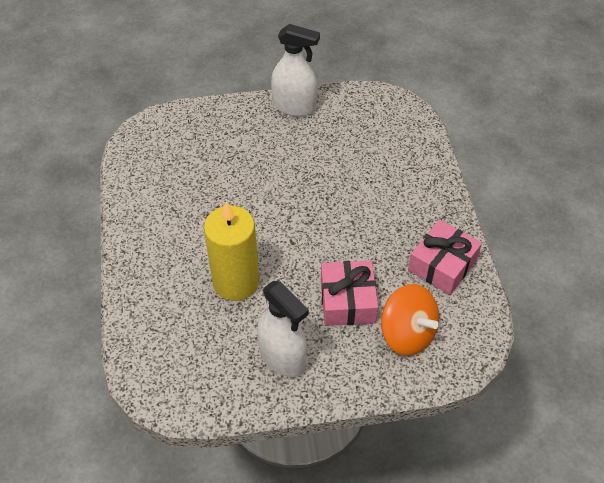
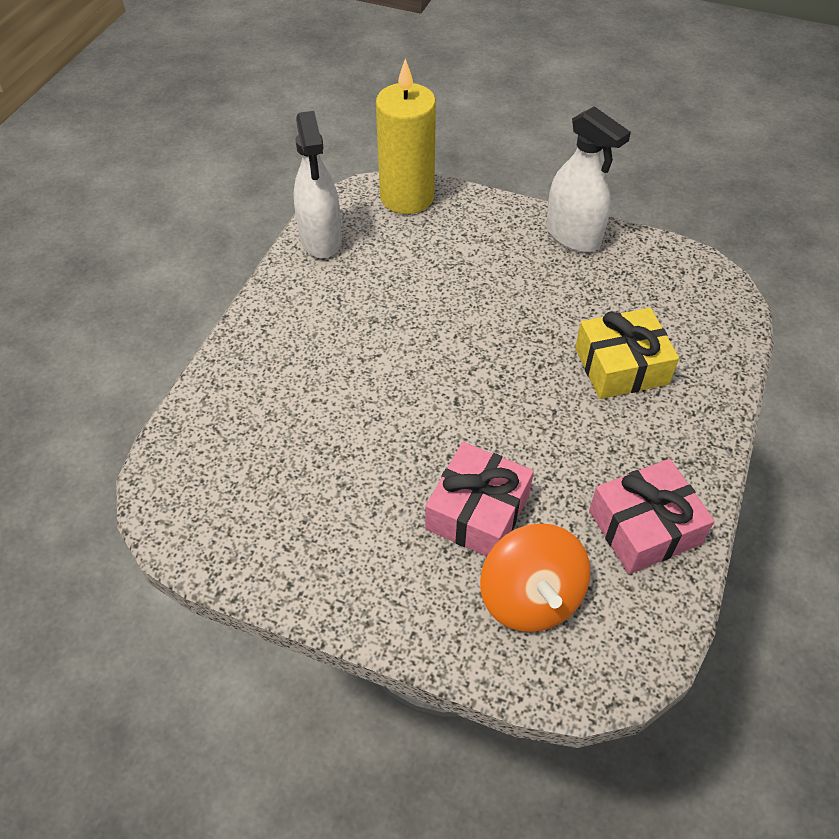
camera: 30 degrees right, 0 degrees up
(236, 282) = (351, 418): yellow candle -> yellow candle (407, 197)
(282, 357) = (343, 543): white spray bottle -> white spray bottle (320, 239)
(373, 177) = (621, 366): none -> yellow gift

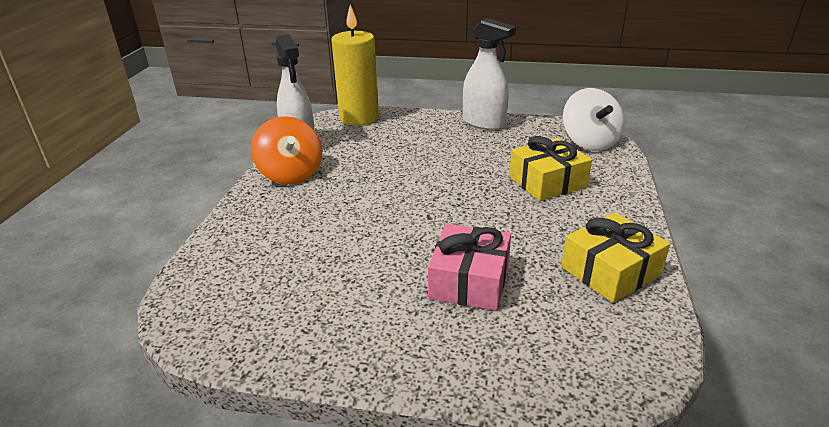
camera: 10 degrees left, 20 degrees down
(531, 597) = (537, 332): orange spinning top -> orange spinning top (291, 174)
(644, 527) = (610, 271): pink gift -> yellow gift
(705, 298) = (589, 142): none -> white spinning top

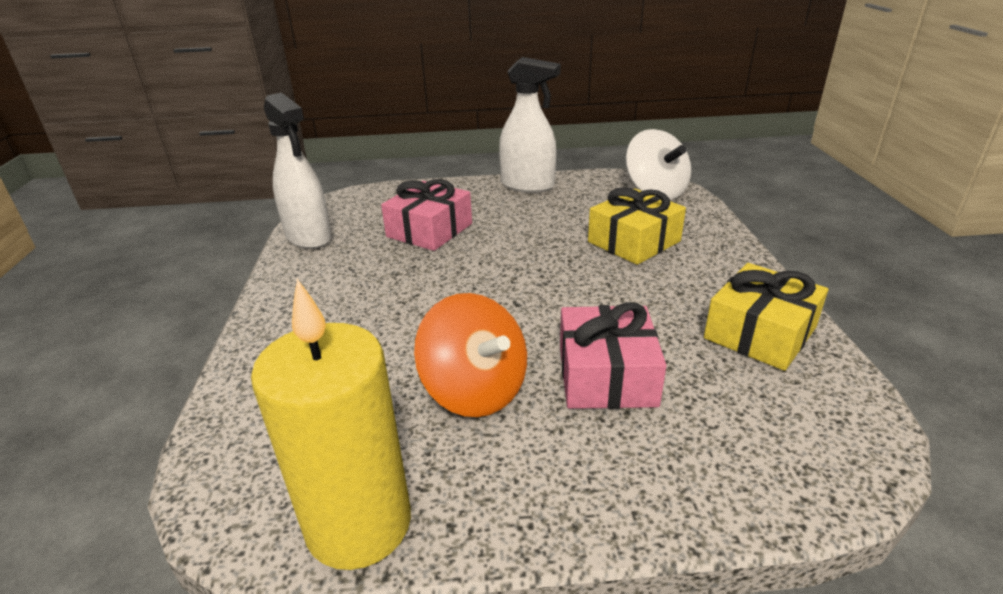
camera: 15 degrees left, 0 degrees up
(291, 174) = (313, 277): orange spinning top -> orange spinning top (475, 390)
(359, 117) = (373, 197): yellow candle -> yellow candle (359, 524)
(389, 150) = (429, 230): none -> pink gift

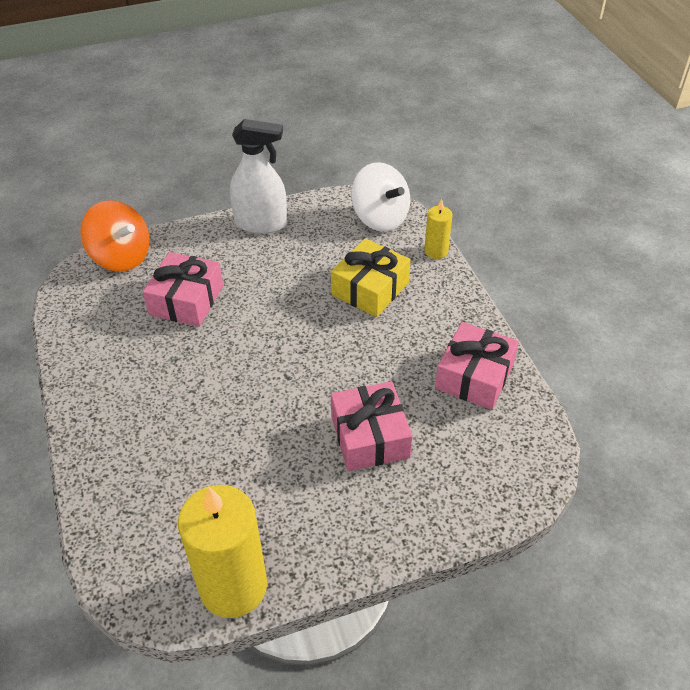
camera: 15 degrees left, 15 degrees up
(309, 237) = (75, 326): white spray bottle -> none
(475, 390) = (278, 468): orange spinning top -> orange spinning top (121, 257)
(716, 220) = (436, 251): none -> yellow candle
(759, 333) = (474, 376): yellow gift -> pink gift

